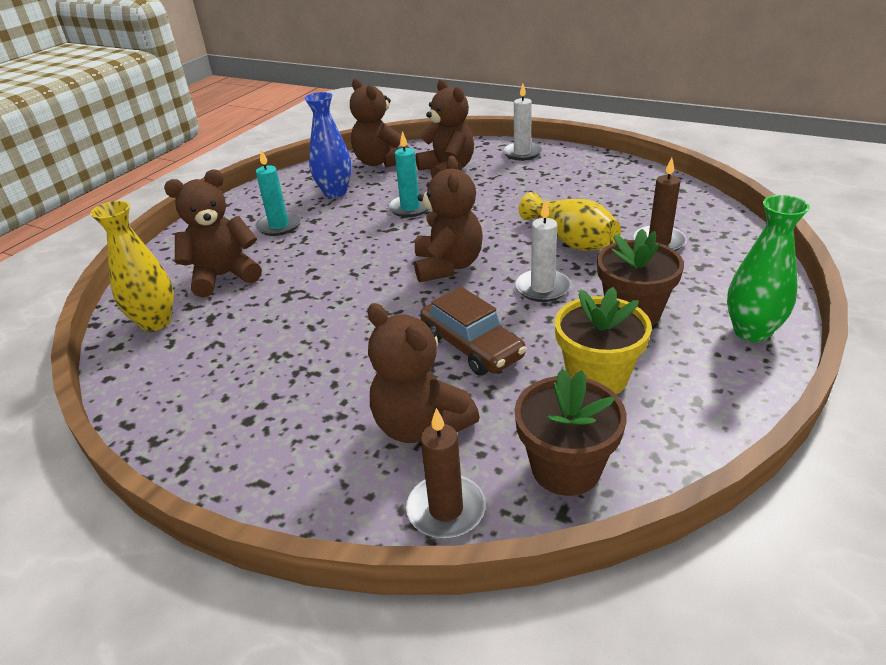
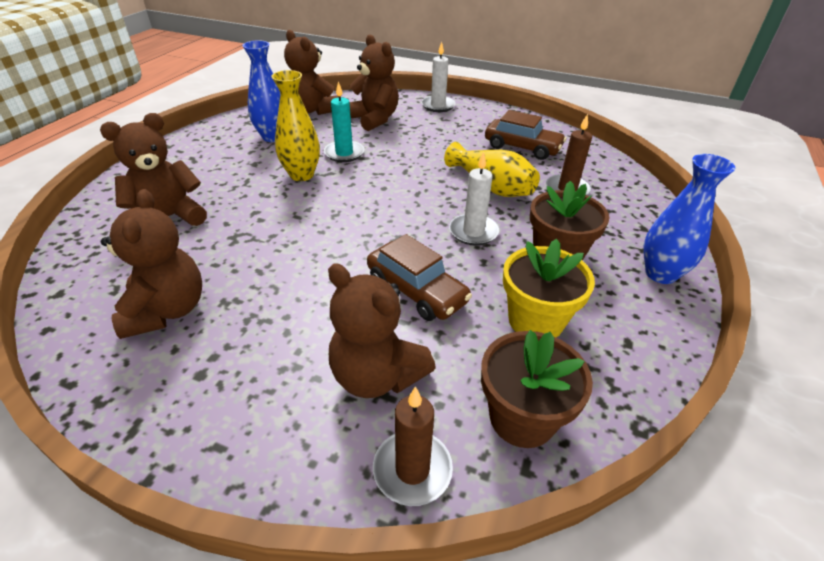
camera: 10 degrees left, 5 degrees up
(155, 322) = (98, 267): yellow vase -> yellow vase (302, 175)
(279, 226) = (221, 168): turquoise candle -> none
(448, 266) = (385, 210): brown teddy bear -> brown teddy bear (167, 311)
(614, 197) = (522, 147): none -> brown car
(751, 332) = (660, 274): green vase -> blue vase

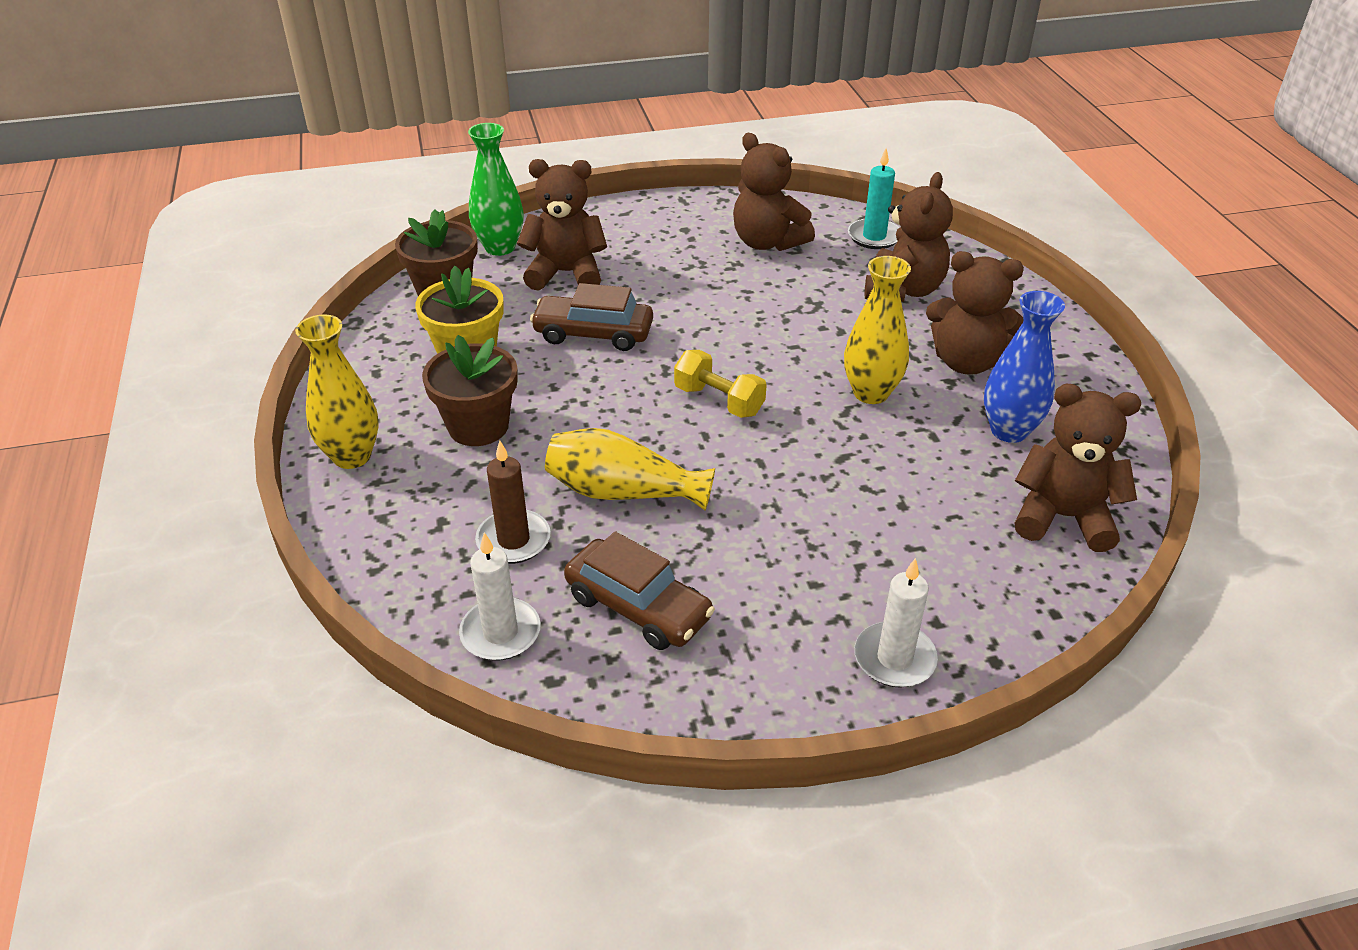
camera: 145 degrees right, 0 degrees up
(344, 153) = (876, 451): turquoise candle -> turquoise candle (874, 237)
(374, 119) = (942, 548): brown teddy bear -> brown teddy bear (966, 362)
(387, 206) = (719, 400): none -> yellow dumbbell
(412, 469) = (500, 247): brown candle -> green vase
(473, 232) = (590, 414): white candle -> white candle (500, 633)
(522, 147) = (638, 607): brown car -> brown car turned 135 degrees counterclockwise
(660, 274) = (352, 456): blue vase -> yellow vase

